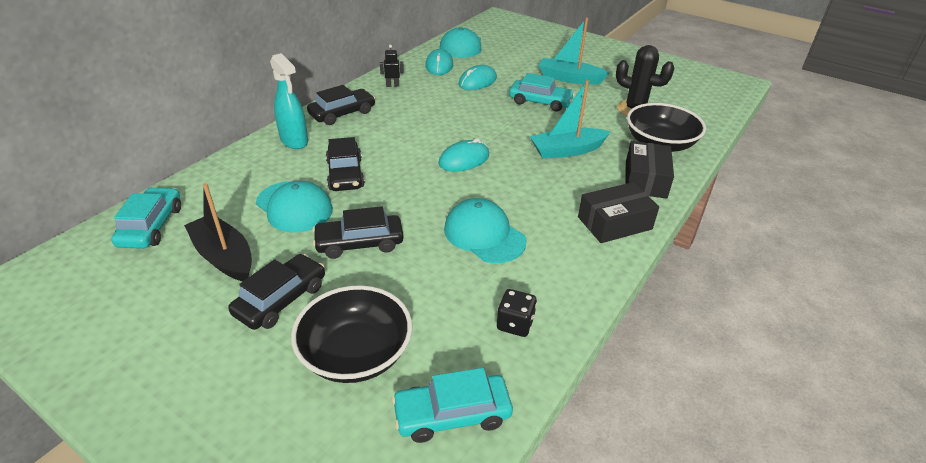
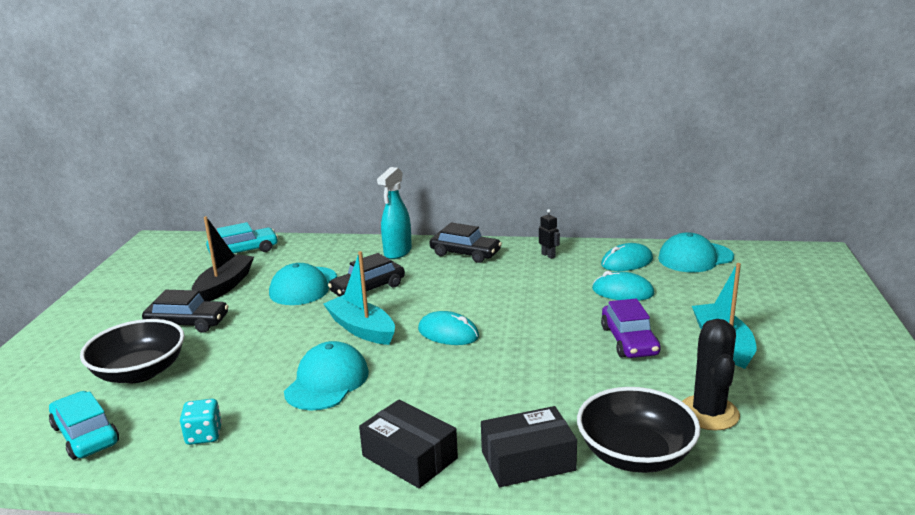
camera: 65 degrees right, 15 degrees down
(359, 243) = (274, 328): black car -> none
(515, 324) = (204, 435): black dice -> turquoise dice
(540, 102) = (629, 341): turquoise car -> purple car
(567, 150) = (535, 387): turquoise boat -> turquoise boat (361, 329)

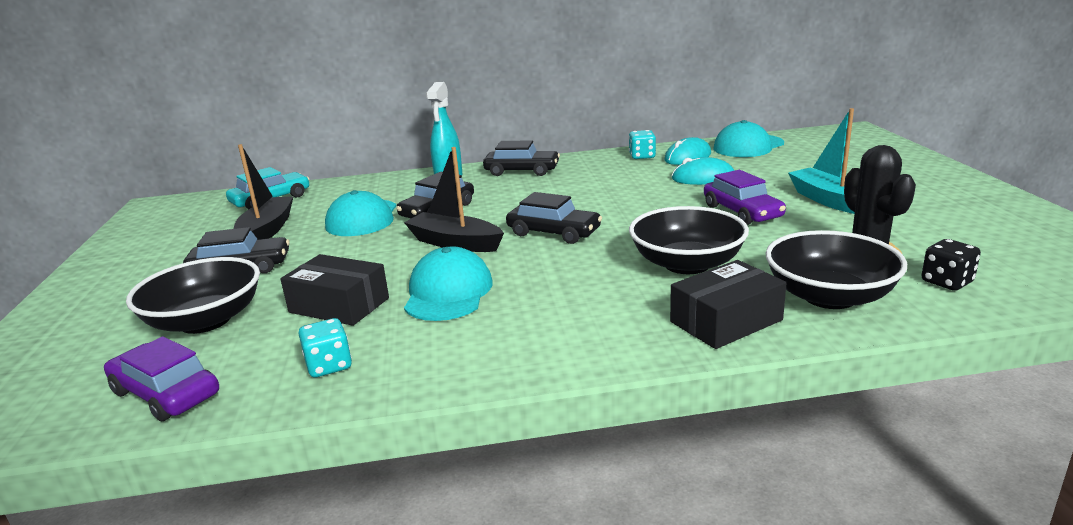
camera: 15 degrees left, 0 degrees up
(86, 435) = (166, 393): turquoise car -> purple car
(361, 329) = (455, 243): turquoise boat -> black boat
(409, 457) = (595, 341): black box -> black box (339, 305)
(448, 333) = (553, 233): turquoise mouse -> black car
(537, 392) = (687, 264): none -> black bowl
(548, 255) = (607, 162): black robot -> none
(584, 253) = (642, 156): none -> turquoise dice
(755, 461) = (947, 282): none -> black dice

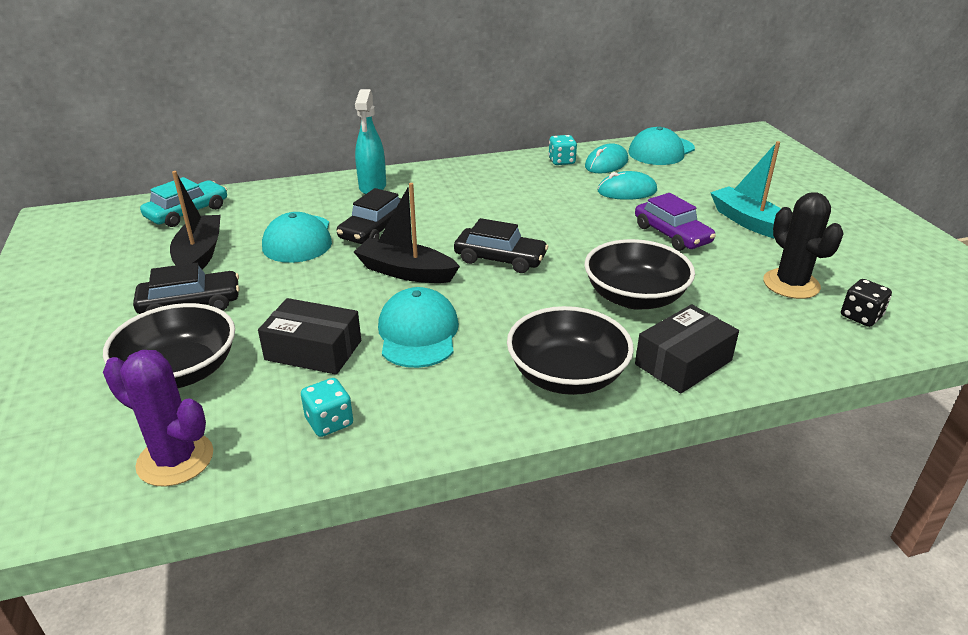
camera: 10 degrees left, 10 degrees up
(166, 393) = (175, 459): purple car -> purple cactus
(522, 171) = (445, 178): black car -> none
(829, 296) = (766, 334): black bowl -> black bowl (567, 375)

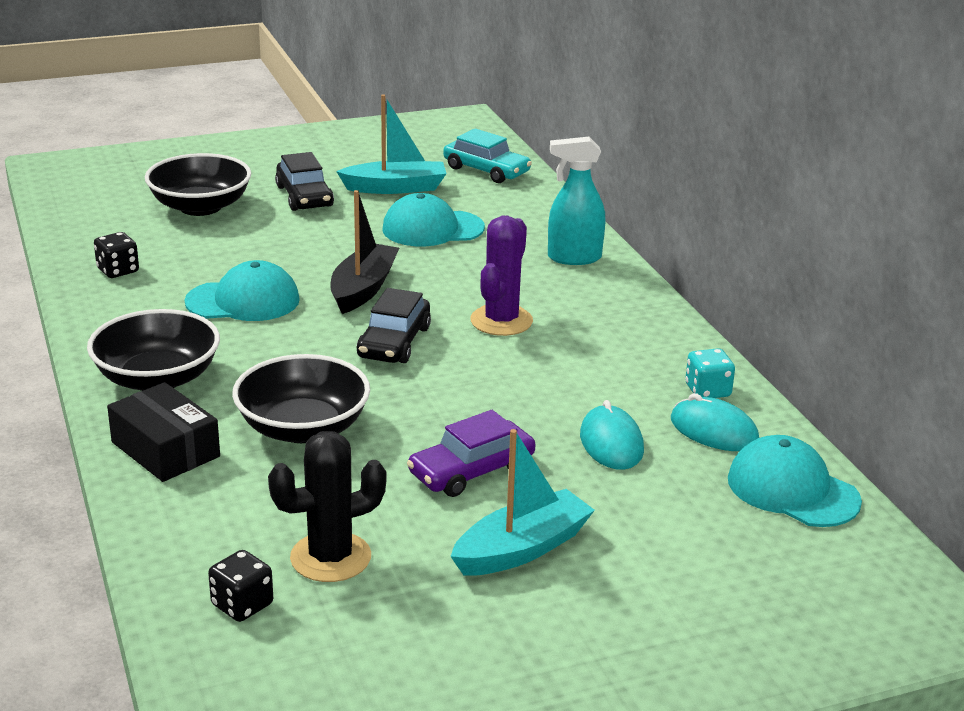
camera: 85 degrees right, 5 degrees down
(175, 459) = (91, 220): purple cactus -> purple cactus (501, 321)
(199, 255) = (395, 188): black boat -> turquoise boat
(313, 350) = (222, 255): black box -> none
(329, 422) = (118, 270): turquoise dice -> black dice
(374, 229) = (460, 266): black car -> none

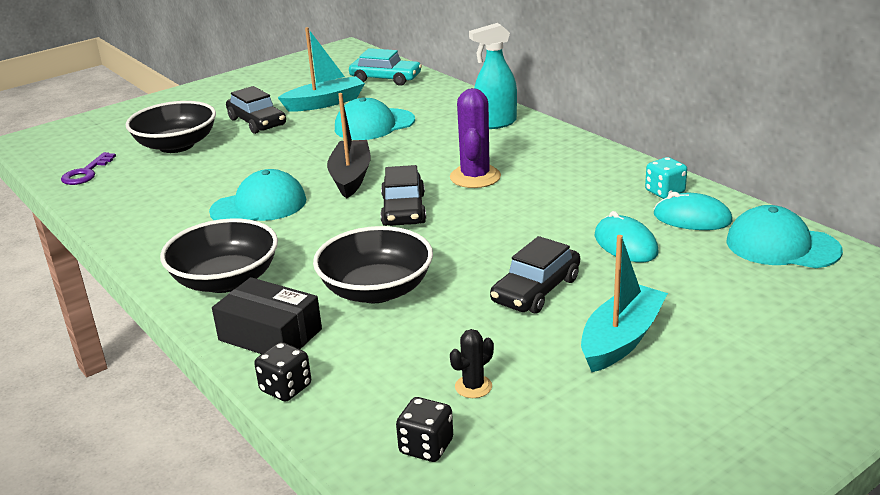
camera: 15 degrees left, 0 degrees up
(88, 220) = (86, 173): none -> purple key
(118, 270) = (136, 205): black dice -> black dice (286, 388)
(330, 557) = (473, 387): black cactus -> black cactus, size x0.52
(471, 471) = (536, 290): purple car -> black car

